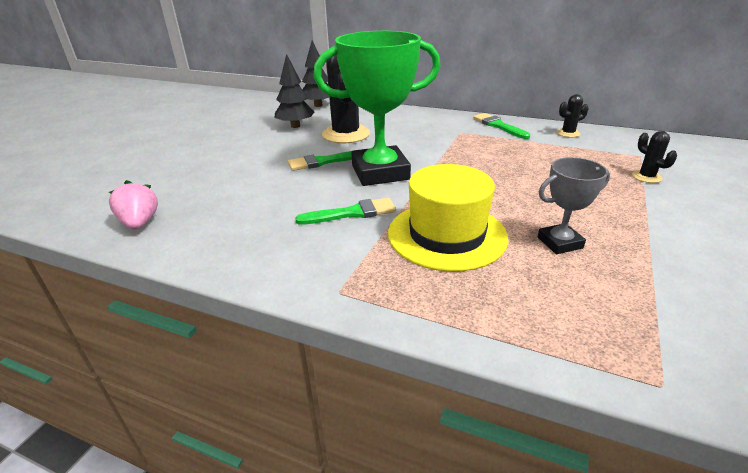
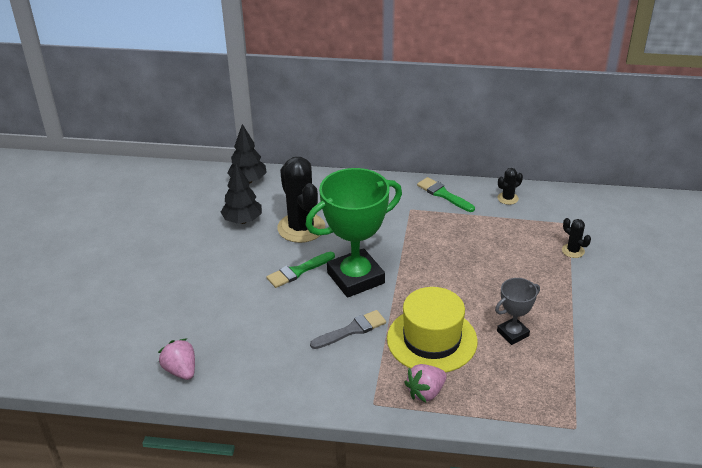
camera: 15 degrees left, 5 degrees up
(352, 213) = (351, 330): green brush -> grey brush
(417, 290) = (426, 392): none -> pink strawberry

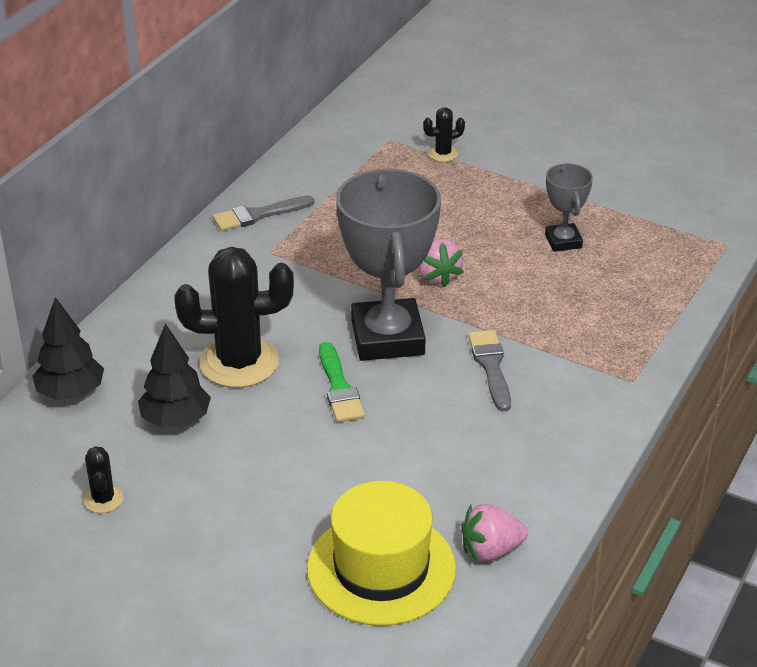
camera: 70 degrees left, 0 degrees up
(355, 278) = (387, 337): green trophy -> grey trophy
(426, 392) = (631, 334): pink strawberry -> pink strawberry (437, 276)
(432, 340) = (543, 305): yellow hat -> yellow hat (381, 568)
(443, 194) = (258, 215): green brush -> grey brush
(507, 198) = (307, 167): black cactus -> black cactus (103, 499)

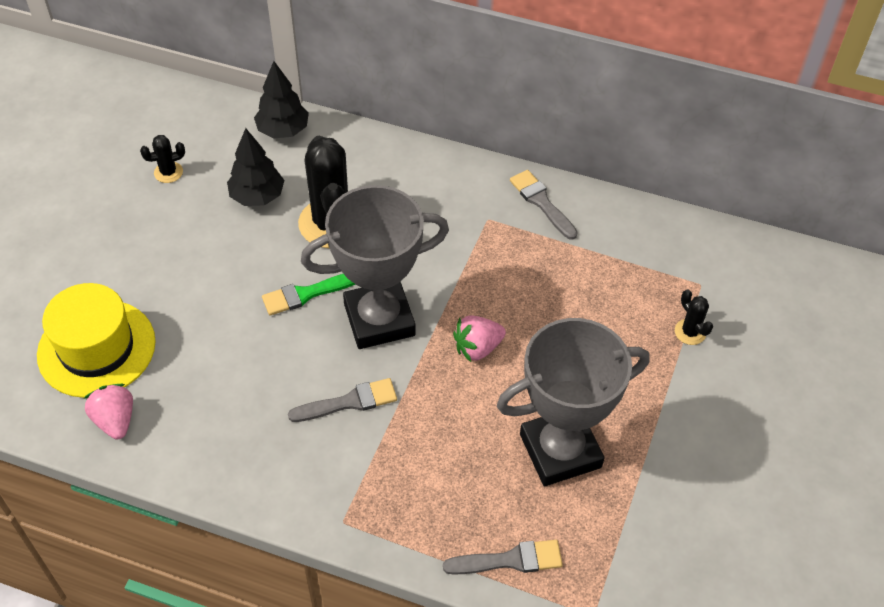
camera: 80 degrees right, 15 degrees up
(563, 241) = (560, 451): grey trophy -> grey trophy, size x2.01
(675, 283) = (510, 560): none -> grey brush

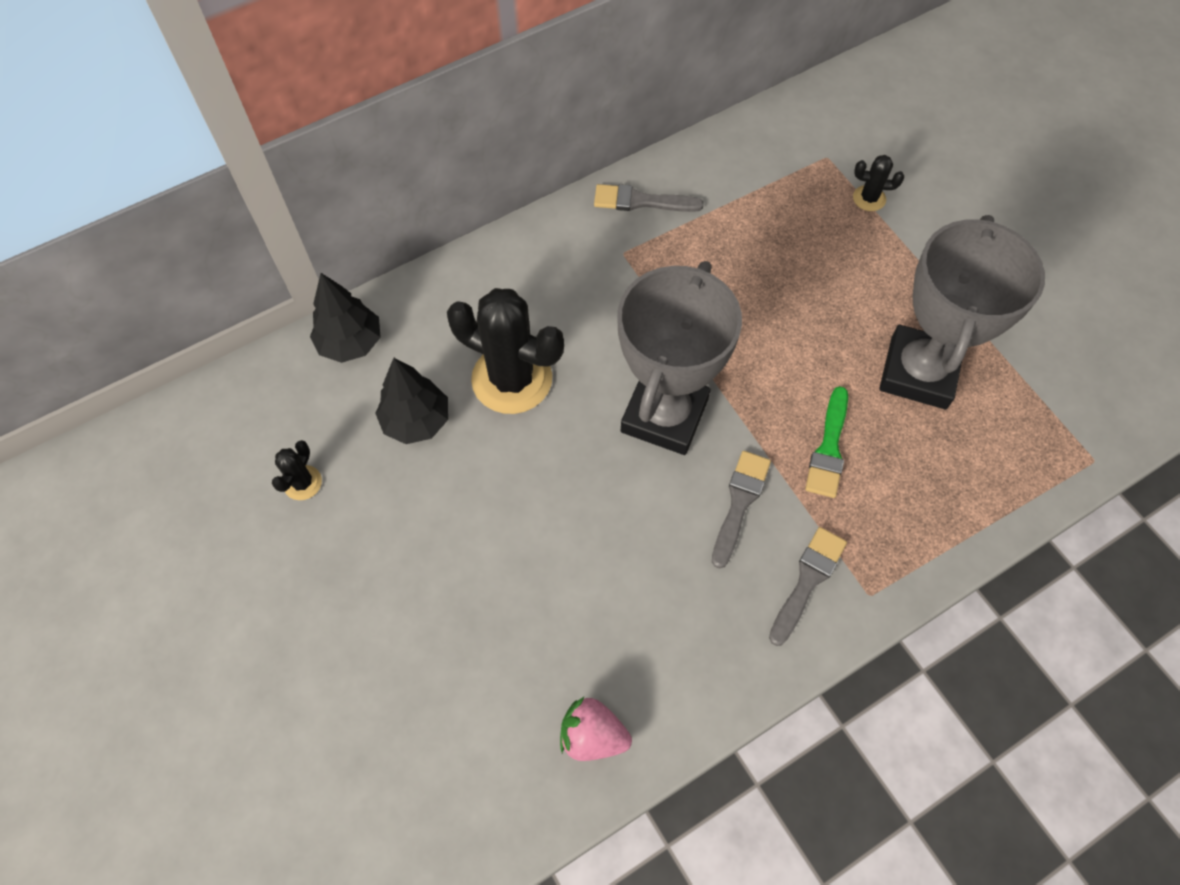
camera: 50 degrees left, 10 degrees up
(96, 348) = (481, 699): yellow hat -> none
(307, 294) = (581, 456): green brush -> green brush (828, 448)
(477, 348) = (761, 359): pink strawberry -> none
(510, 560) = (1001, 486): grey brush -> grey brush (807, 581)

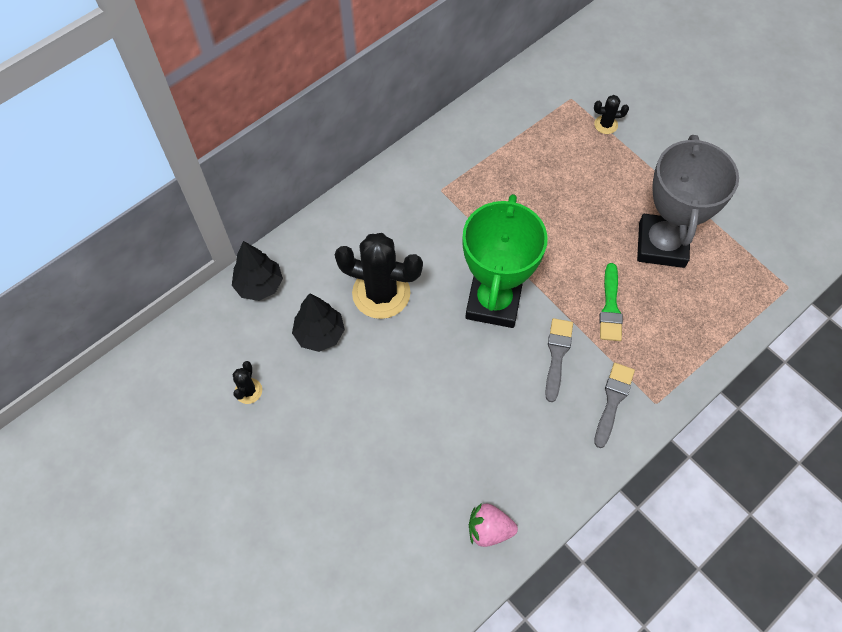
camera: 10 degrees left, 0 degrees up
(641, 201) = (446, 150): grey brush -> none
(664, 415) = (493, 302): grey trophy -> green trophy

